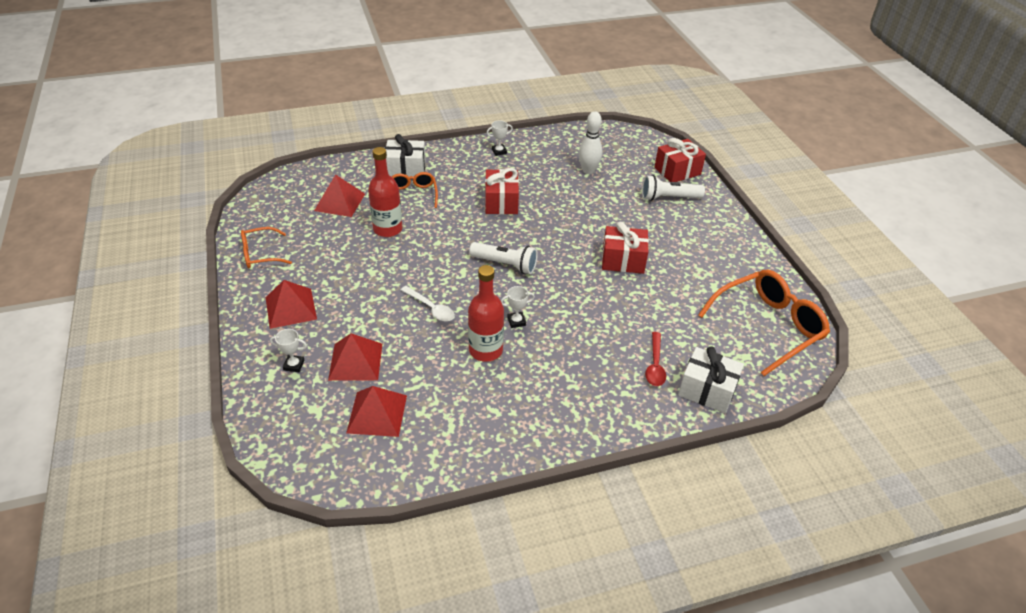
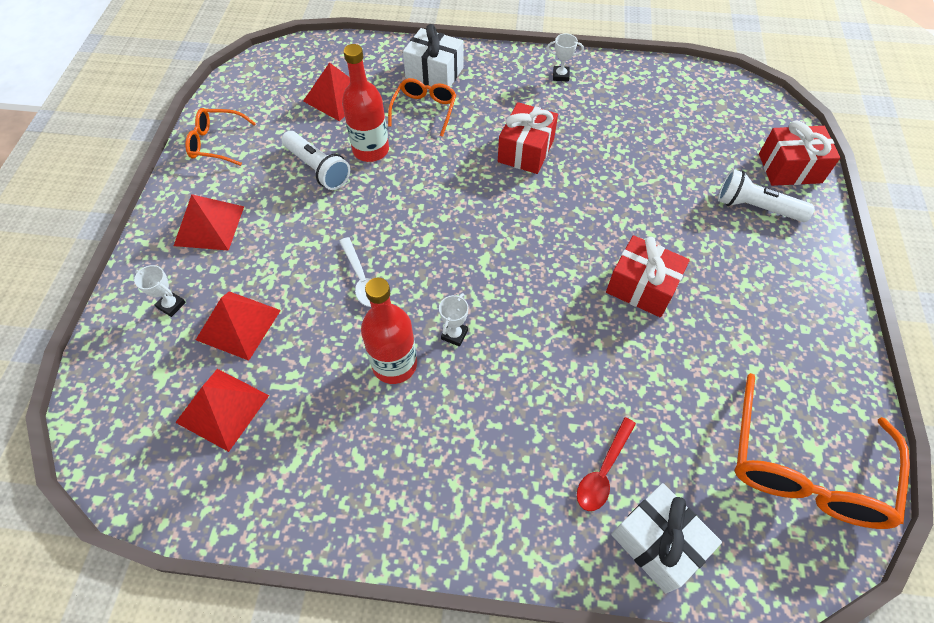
camera: 25 degrees right, 15 degrees up
(505, 264) = (484, 244): white flashlight -> white flashlight (318, 168)
(516, 321) = (454, 334): white trophy -> white trophy turned 75 degrees counterclockwise
(588, 170) = (663, 134): white bowling pin -> none
(768, 326) = (804, 469): orange glasses -> orange glasses turned 120 degrees clockwise

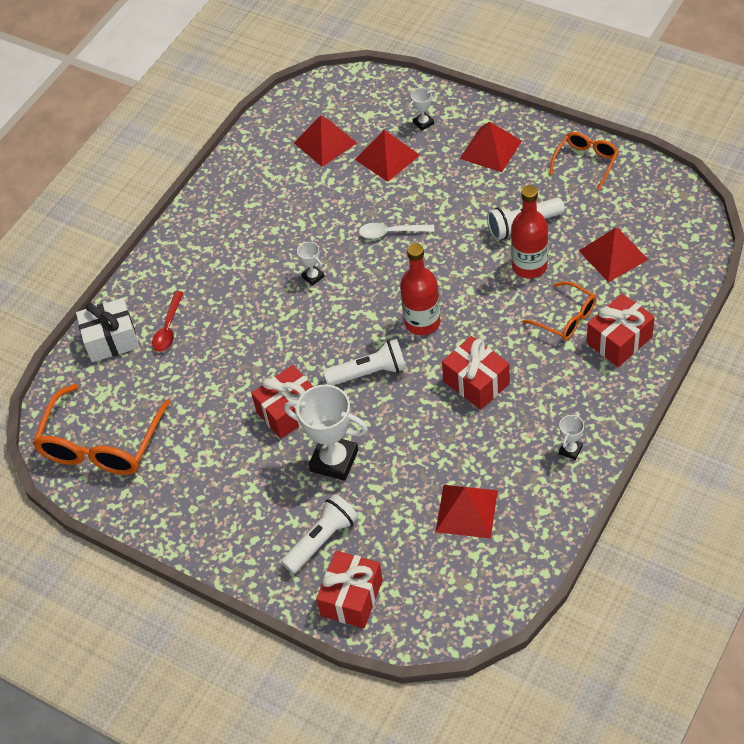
camera: 120 degrees right, 5 degrees down
(394, 364) = (308, 237): red bottle -> red bottle (422, 322)
(434, 73) = (619, 340): white gift -> red gift
(557, 234) = (369, 372): none -> white flashlight
(603, 472) = (168, 328): red spoon -> red spoon turned 135 degrees counterclockwise
(658, 121) = (466, 511): none -> red pyramid
(672, 228) = (334, 460): none -> white trophy
(804, 469) = (101, 445): orange glasses -> orange glasses turned 120 degrees counterclockwise

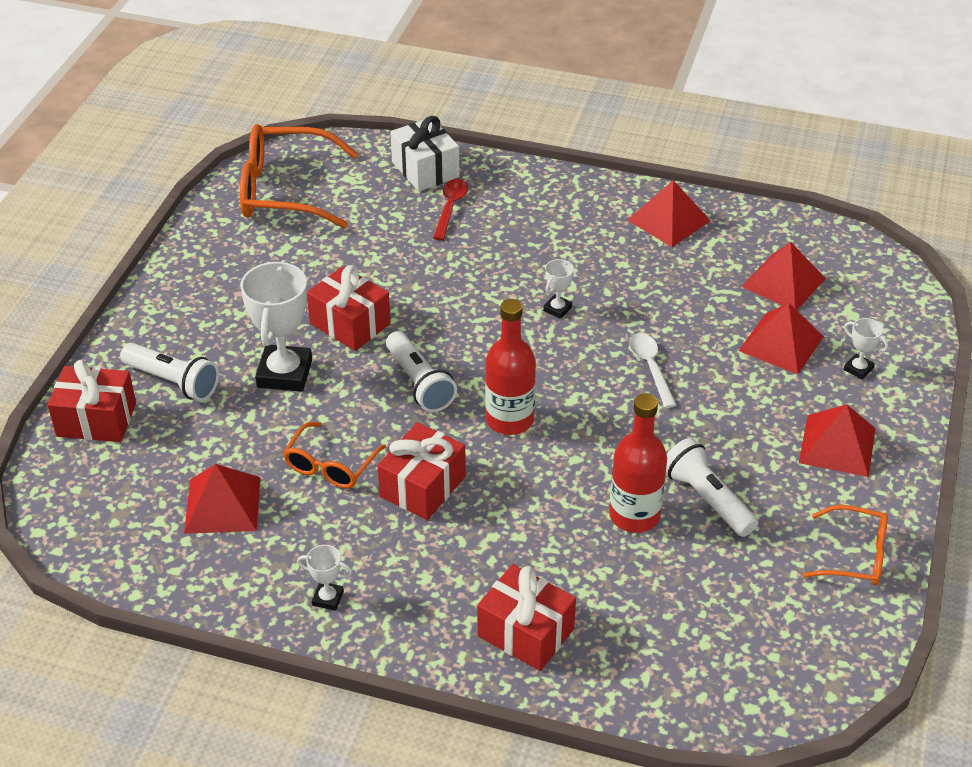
camera: 70 degrees right, 10 degrees down
(168, 328) = (450, 207): red spoon -> red spoon turned 105 degrees clockwise
(566, 318) = (551, 567): orange glasses -> orange glasses (330, 466)
(613, 255) = (683, 608): red pyramid -> red pyramid (668, 220)

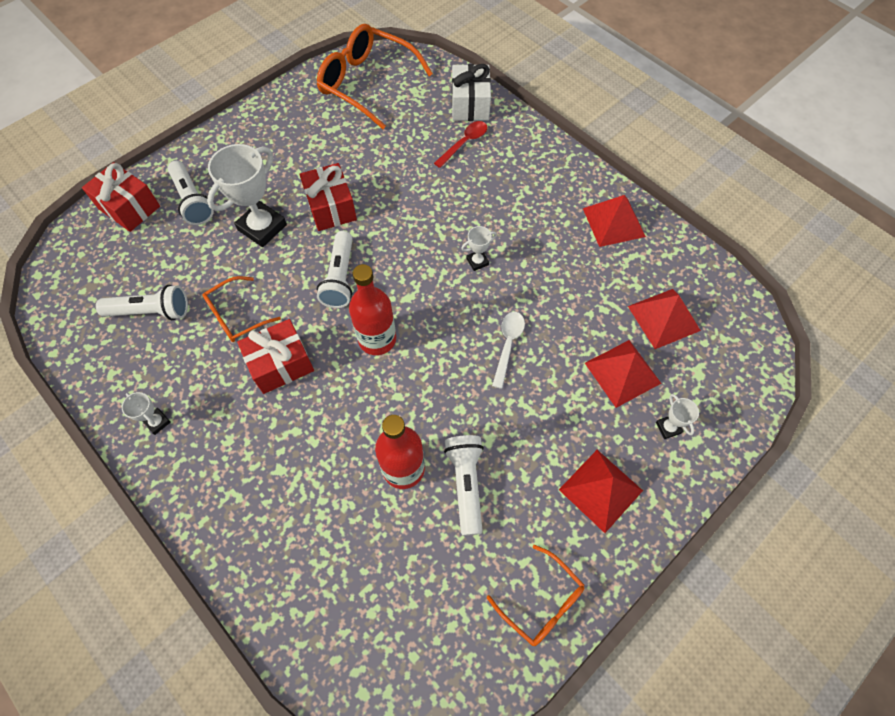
camera: 30 degrees right, 20 degrees up
(222, 504) = (151, 311): red pyramid -> white flashlight
(526, 632) = (258, 526): red gift -> none

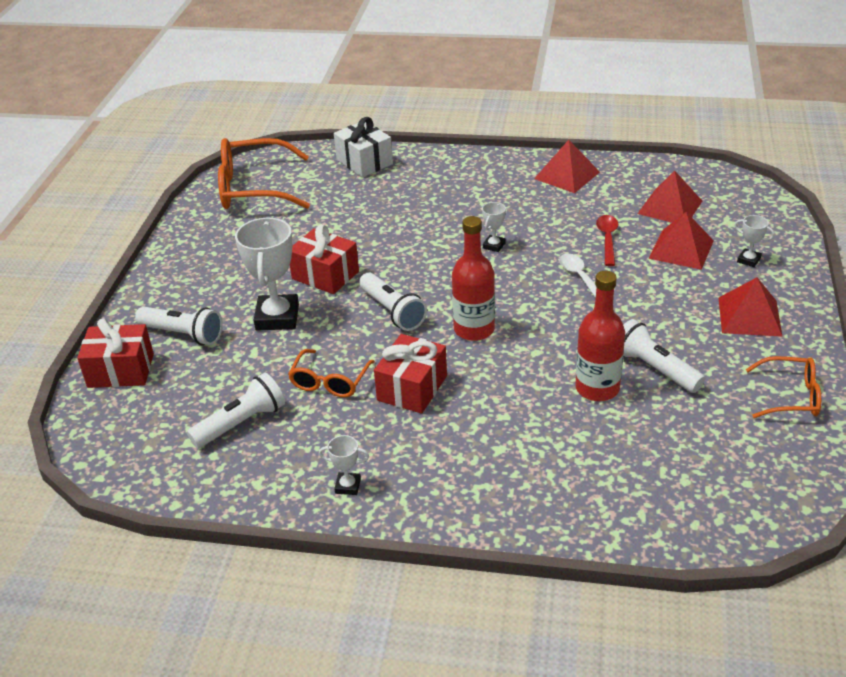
camera: 35 degrees left, 25 degrees down
(464, 143) = (390, 185): red spoon -> red spoon (607, 239)

